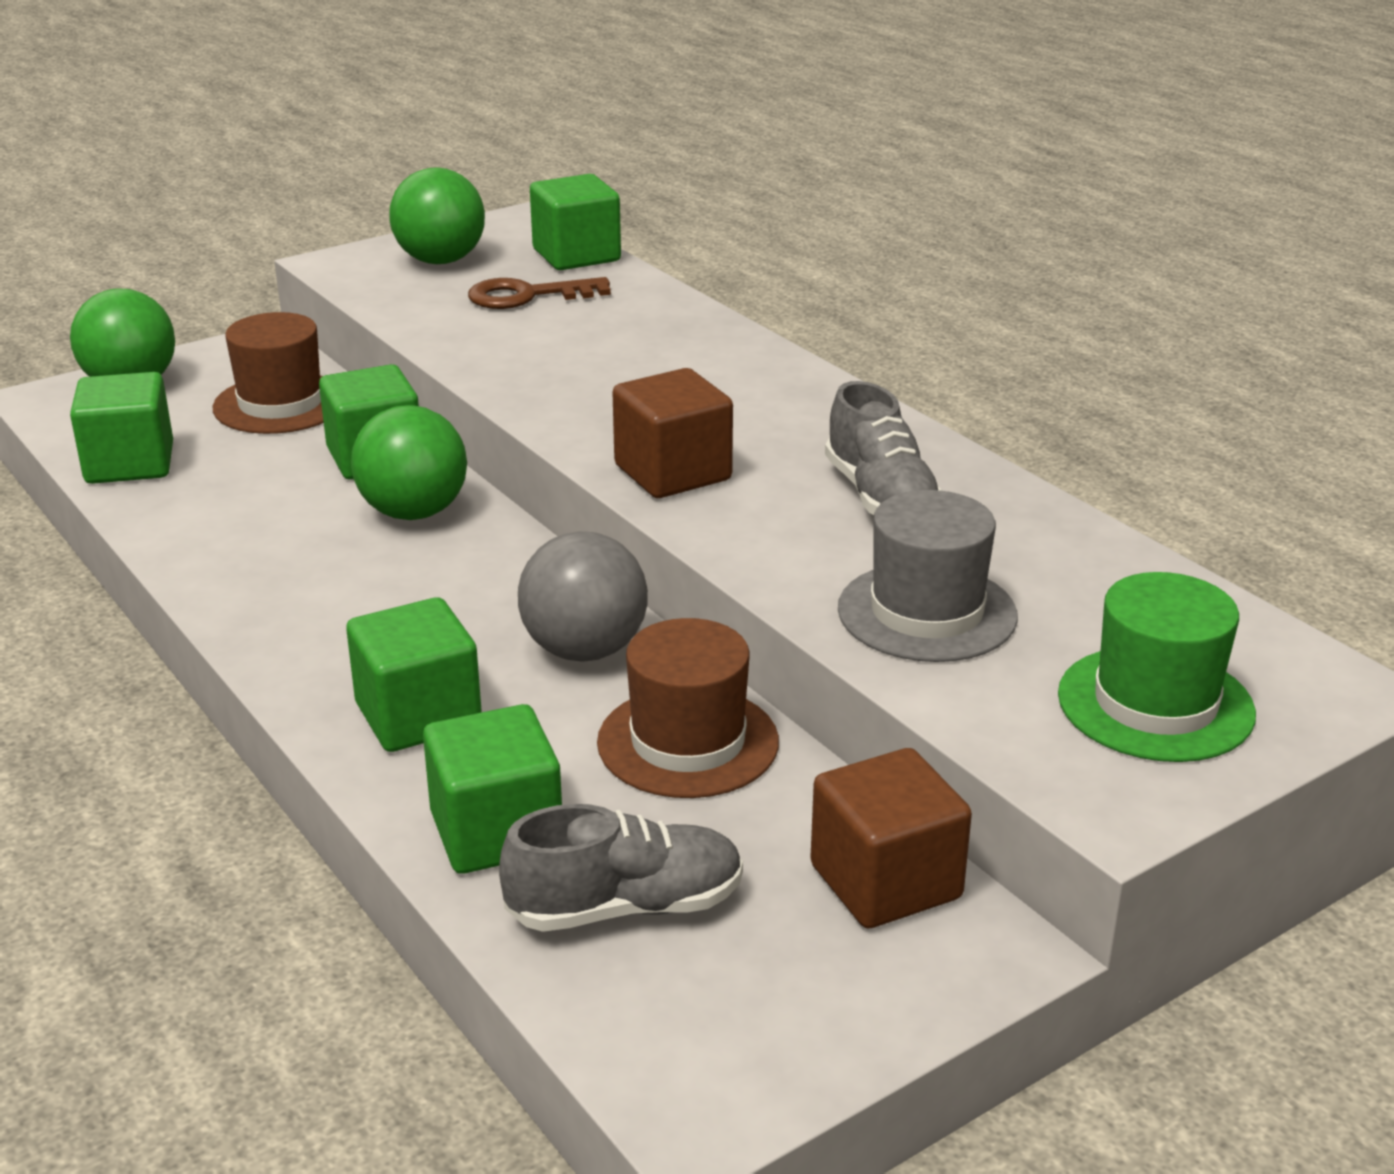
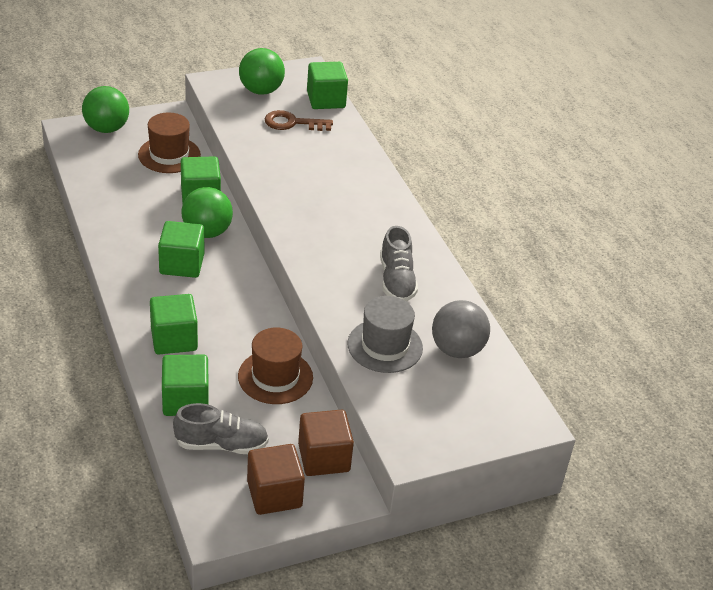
camera: 10 degrees right, 10 degrees up
(130, 464) = (94, 177): green cube -> green cube (182, 264)
(584, 650) = (252, 322): grey ball -> grey ball (457, 350)
(672, 473) = (313, 247): brown cube -> brown cube (274, 494)
(1155, 704) = (453, 412): green hat -> none

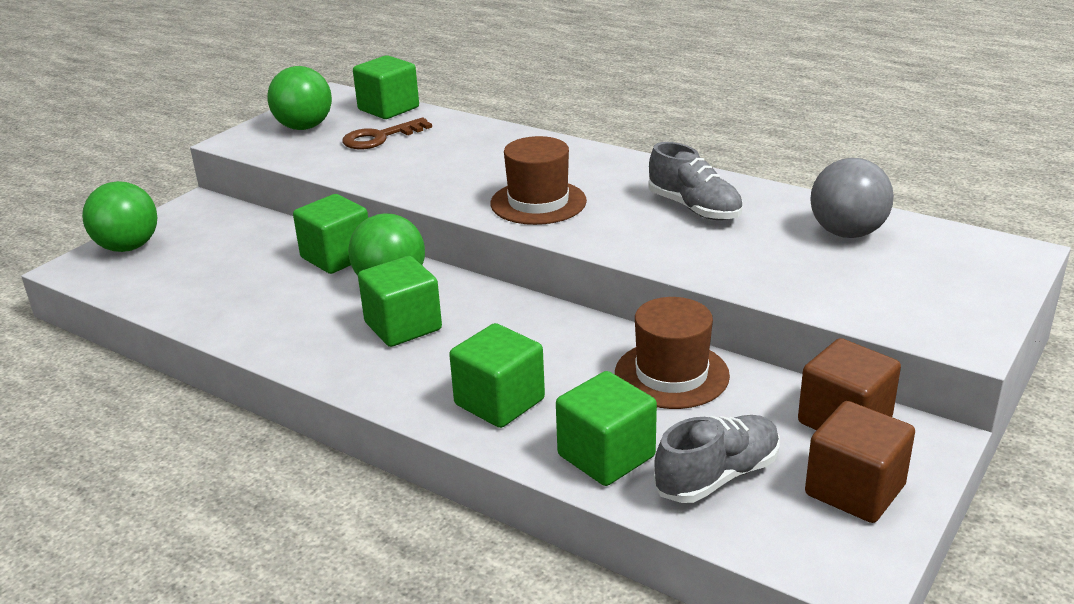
camera: 30 degrees left, 10 degrees down
(169, 155) = (244, 238): brown hat -> brown hat (538, 202)
(385, 346) = (777, 264): grey hat -> none

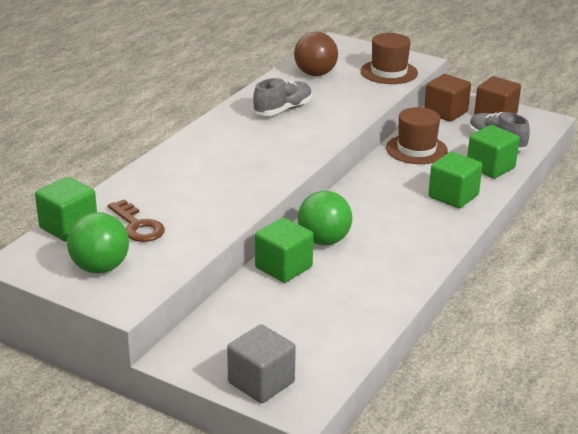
camera: 95 degrees left, 0 degrees up
(128, 247) = (261, 382): green ball -> grey cube
(403, 326) = (379, 232): green cube -> none
(538, 202) = (271, 157): brown hat -> brown hat (389, 72)
(847, 233) = (315, 74): grey ball -> brown ball

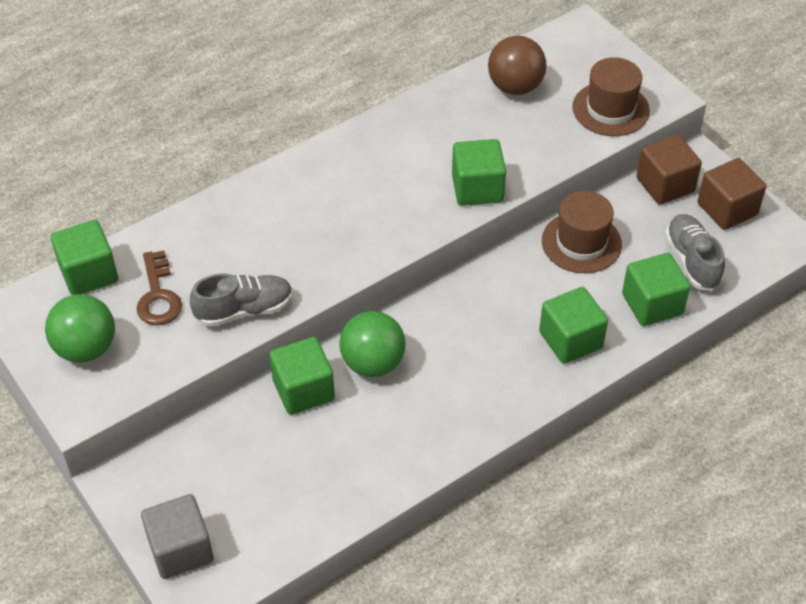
camera: 25 degrees right, 20 degrees up
(283, 110) = (433, 144): grey shoe -> grey shoe (244, 310)
(333, 123) = (477, 188): none -> green cube

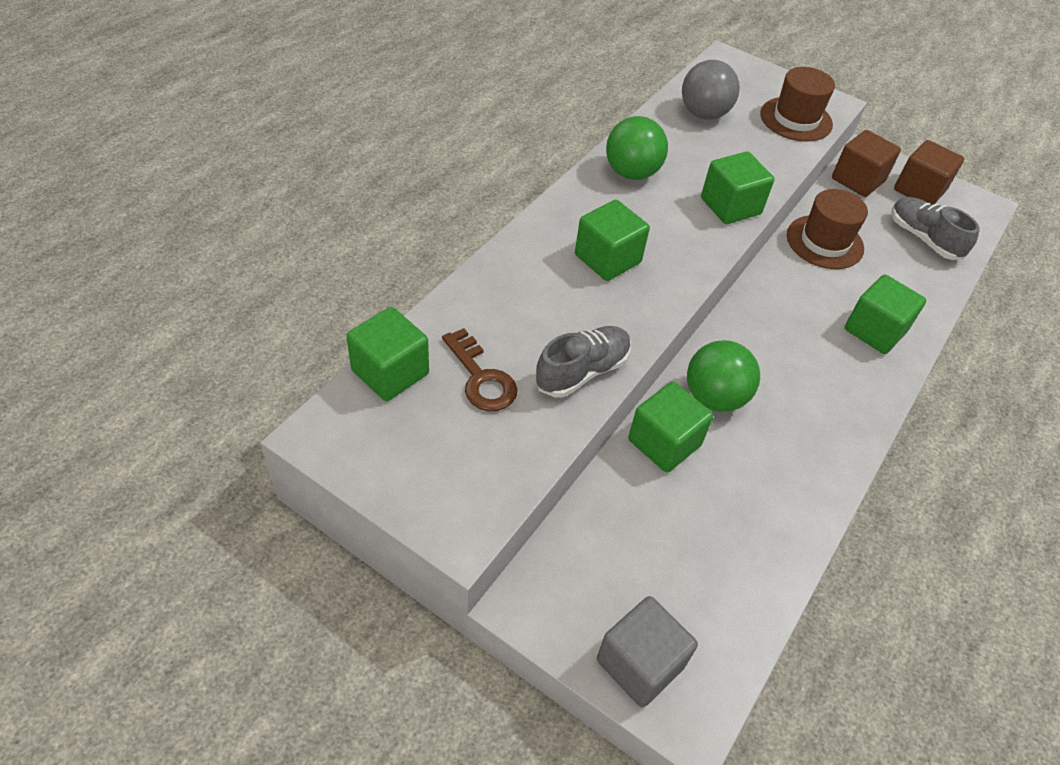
camera: 25 degrees left, 0 degrees up
(86, 348) = (431, 457): green ball -> green ball (631, 173)
(515, 87) = (703, 114): brown ball -> grey ball
(652, 304) = (918, 283): green cube -> green cube (607, 259)

